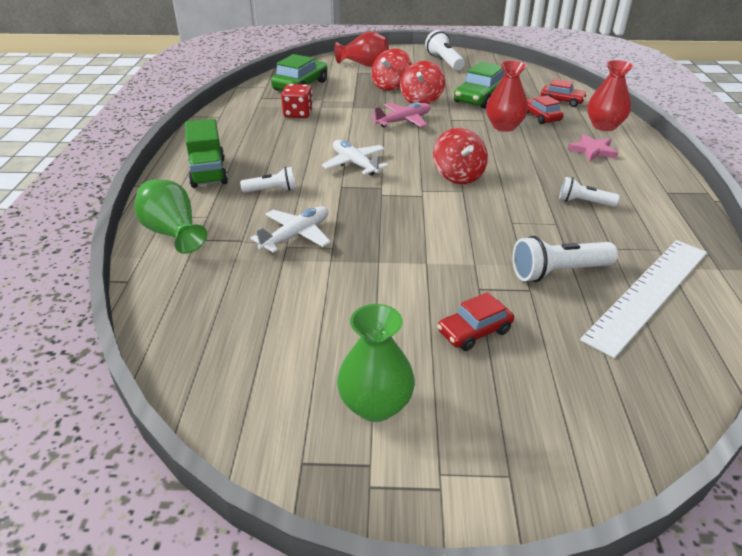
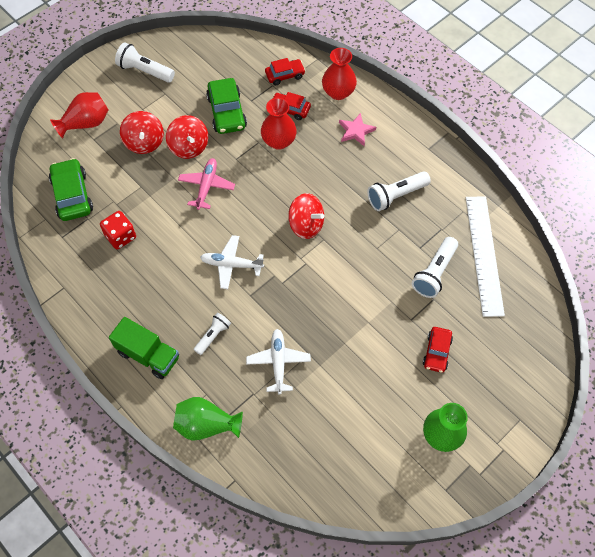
camera: 45 degrees left, 25 degrees up
(584, 202) = (396, 196): white flashlight -> white flashlight, size x1.57

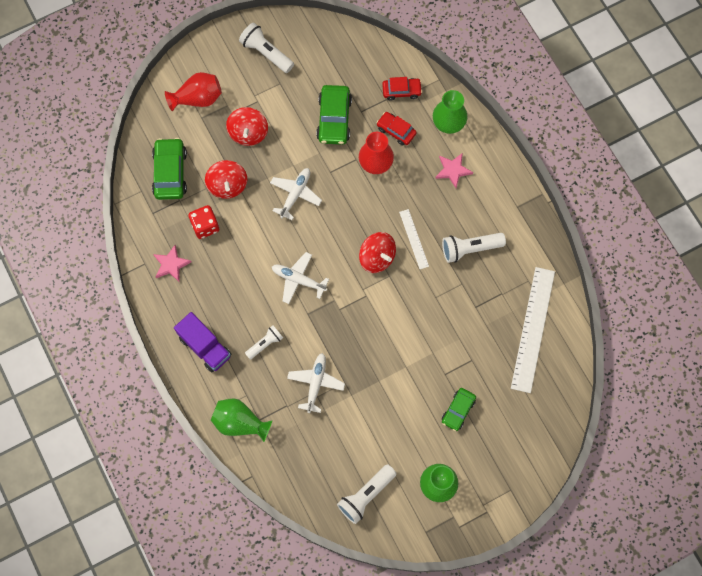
camera: 15 degrees right, 10 degrees up
(92, 281) = (171, 264): none -> pink star
(148, 355) = (205, 347): green truck -> purple truck
(189, 147) = (289, 148): red spinning top -> red spinning top (227, 185)
(206, 186) = (295, 194): pink plane -> white plane
(337, 199) = (414, 239): none -> white ruler
(338, 92) = (448, 123): red vase -> green vase
(434, 273) = (480, 335): white flashlight -> white flashlight (366, 495)
(437, 352) = (458, 410): red car -> green car

